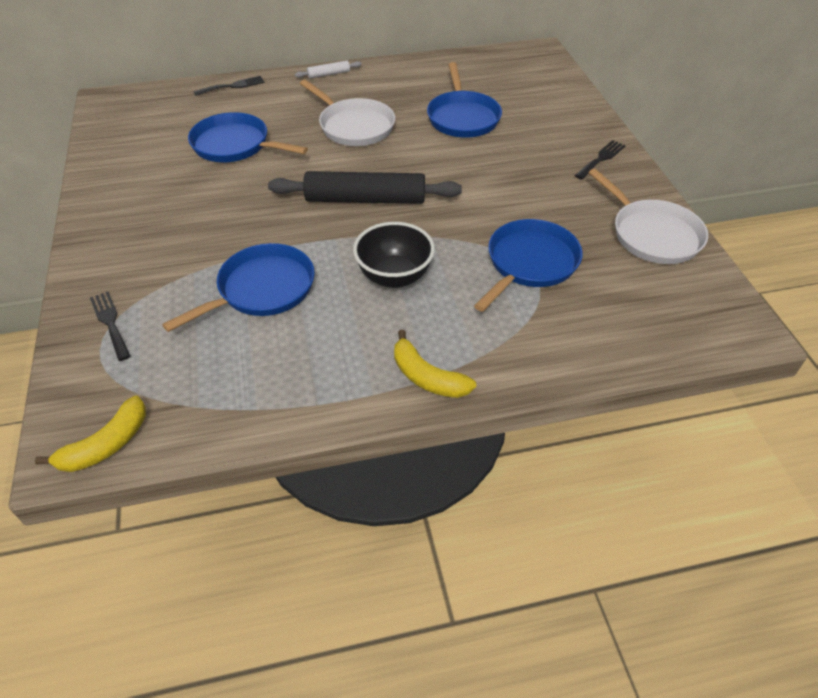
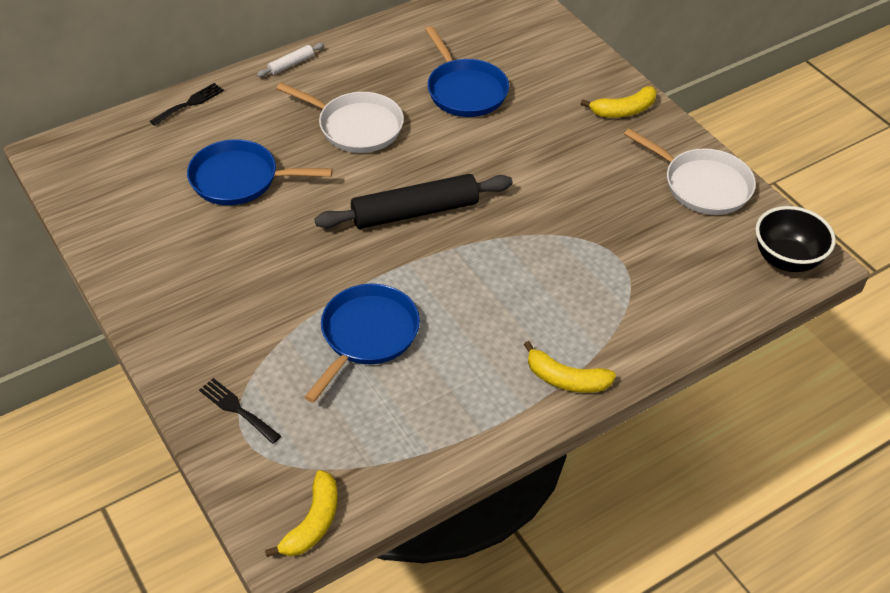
camera: 20 degrees left, 0 degrees up
(394, 276) = (487, 289): black bowl -> black bowl (786, 259)
(529, 263) = (605, 243): blue pan -> none
(601, 158) = (623, 110): black fork -> yellow banana

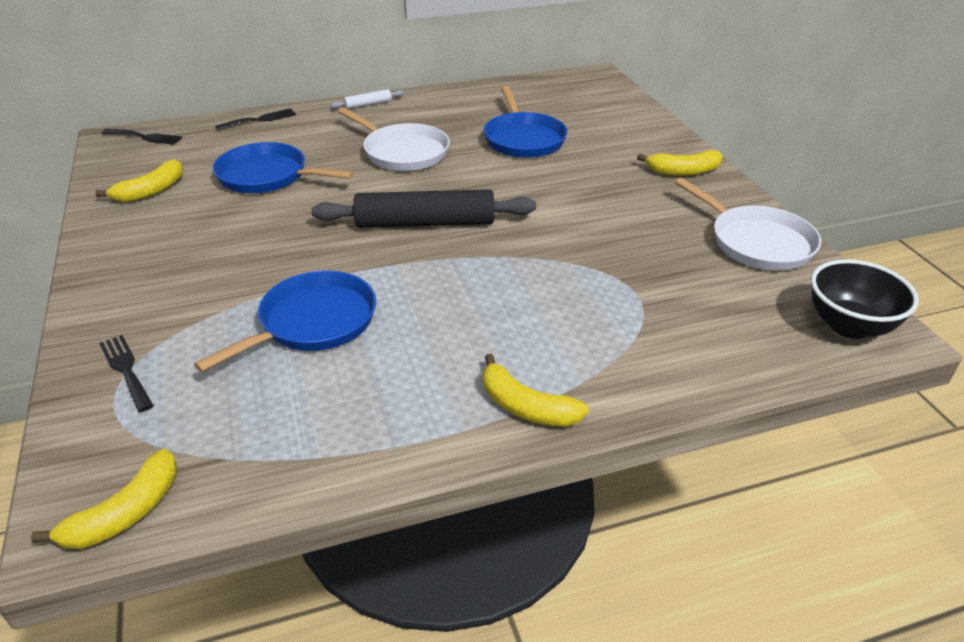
camera: 15 degrees right, 10 degrees down
(83, 147) = (145, 137): none -> black fork
(136, 217) = (151, 191): none -> yellow banana

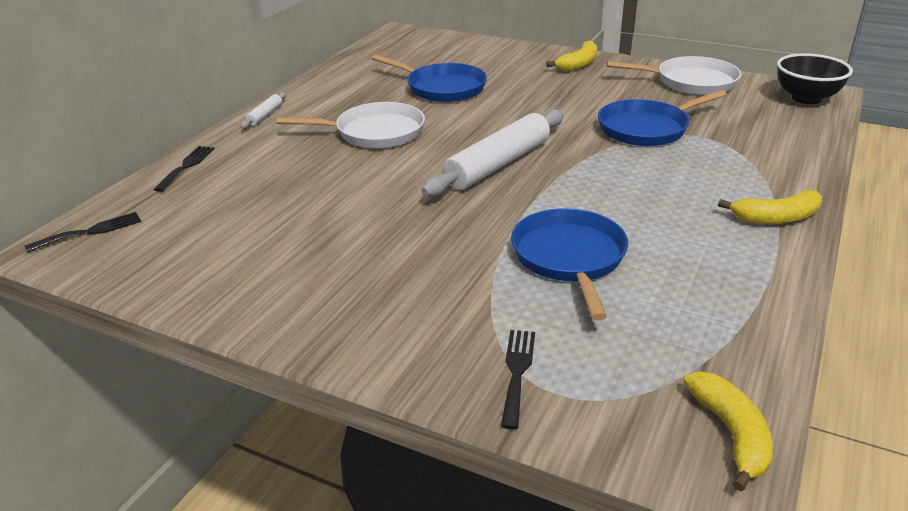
camera: 45 degrees left, 5 degrees down
(126, 370) = (517, 372): black fork -> black fork turned 90 degrees clockwise
(151, 191) = (212, 262): yellow banana -> none
(267, 176) = (300, 198): blue pan -> blue pan (647, 128)
(425, 223) = (498, 164): black rolling pin -> white rolling pin

